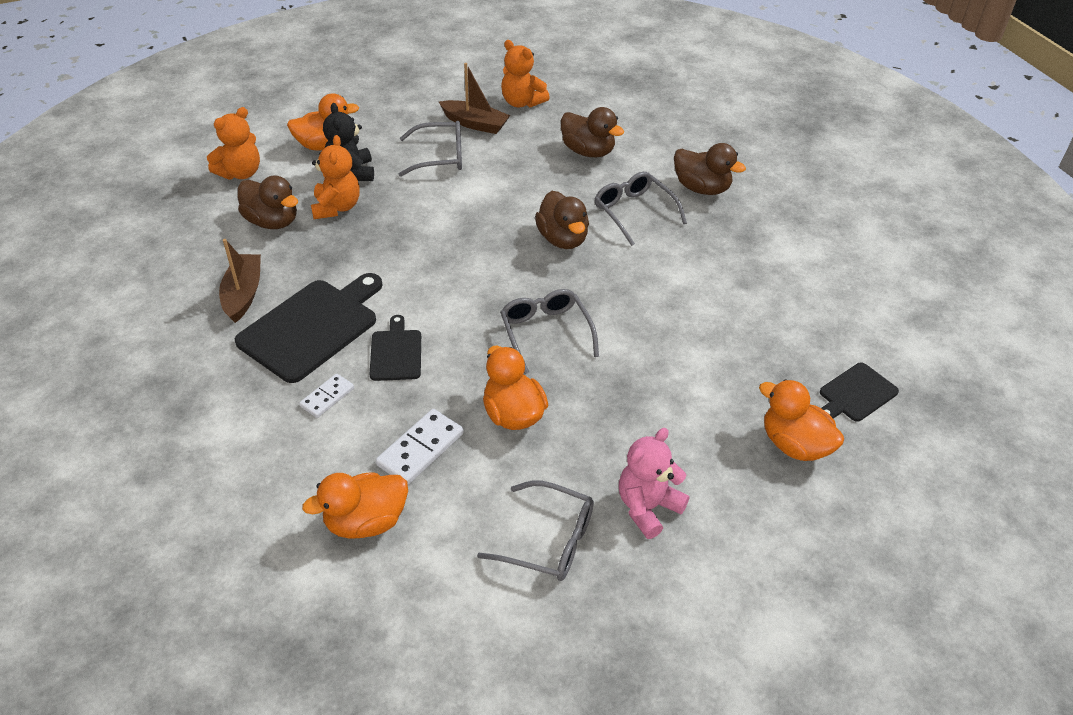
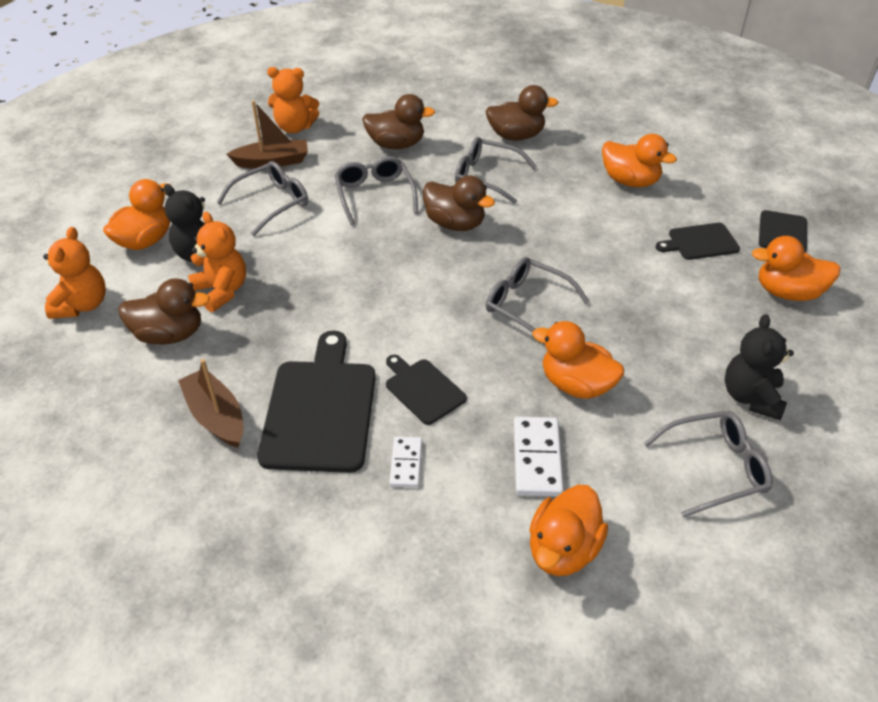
camera: 35 degrees left, 0 degrees up
(524, 186) = (375, 195): none -> grey glasses
(647, 507) = (751, 397): pink teddy bear -> black teddy bear
(762, 275) = (630, 181): none -> orange duck
(763, 360) = (700, 242): none -> black cutting board

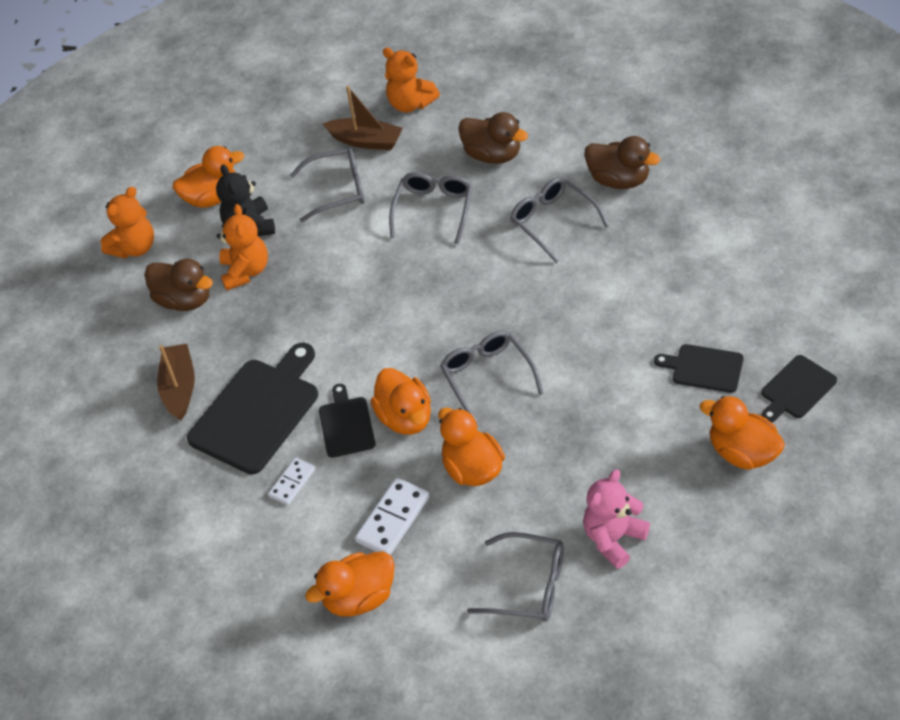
camera: 35 degrees right, 5 degrees up
(455, 223) = (485, 267): brown duck -> none
(630, 181) = (692, 273): orange duck -> orange duck (405, 418)
(751, 397) = (613, 539): black teddy bear -> pink teddy bear

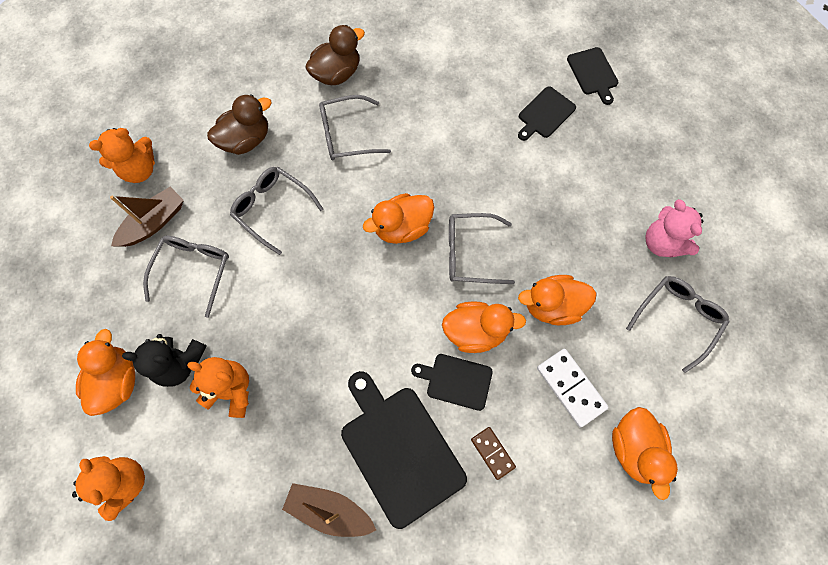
camera: 70 degrees left, 20 degrees up
(184, 300) = (227, 461): brown duck -> none
(292, 483) = (492, 453): white domino -> brown domino
(742, 452) = (628, 130): orange duck -> orange duck (402, 227)

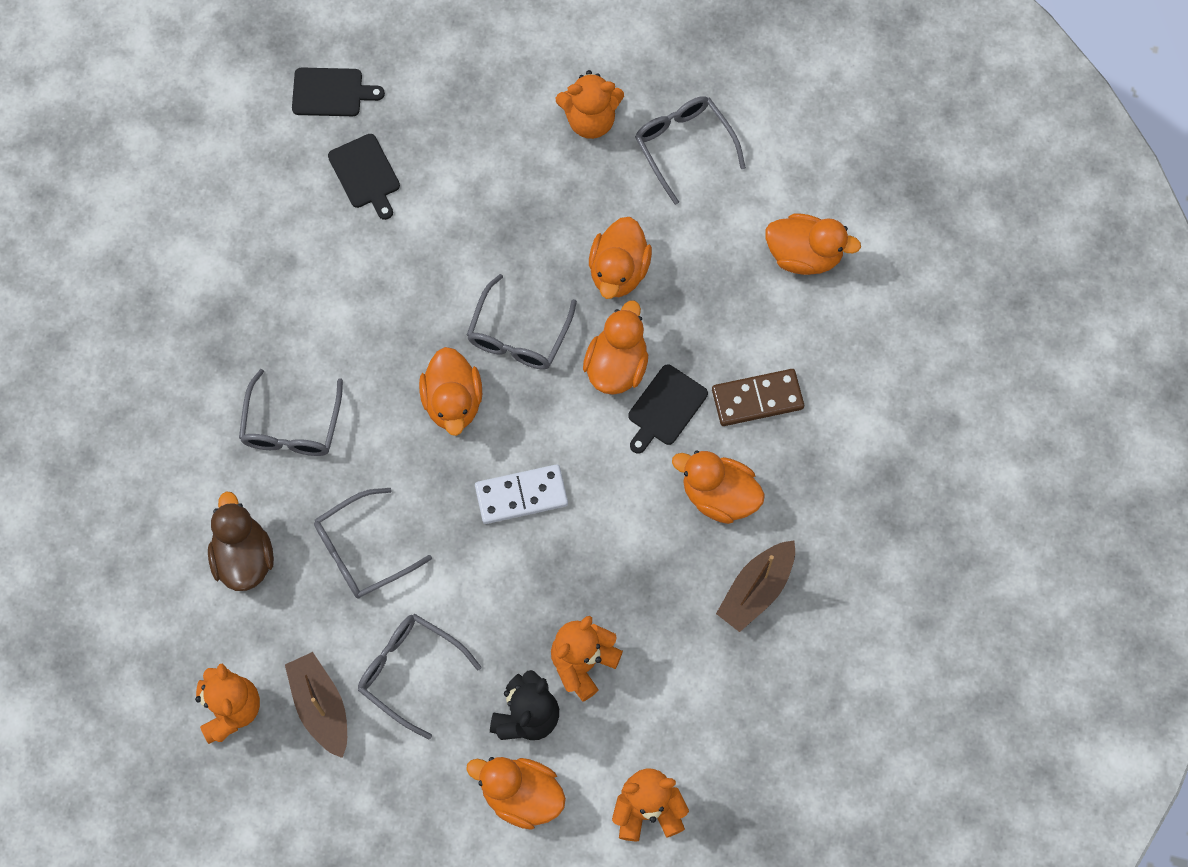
camera: 70 degrees left, 0 degrees up
(337, 74) = (189, 409): brown duck -> none
(399, 449) = (719, 495): black cutting board -> orange duck
(492, 453) = (757, 399): brown domino -> brown domino, size x1.59
(571, 387) = (718, 290): white domino -> white domino (521, 495)
(662, 243) = (590, 120): pink teddy bear -> orange teddy bear

